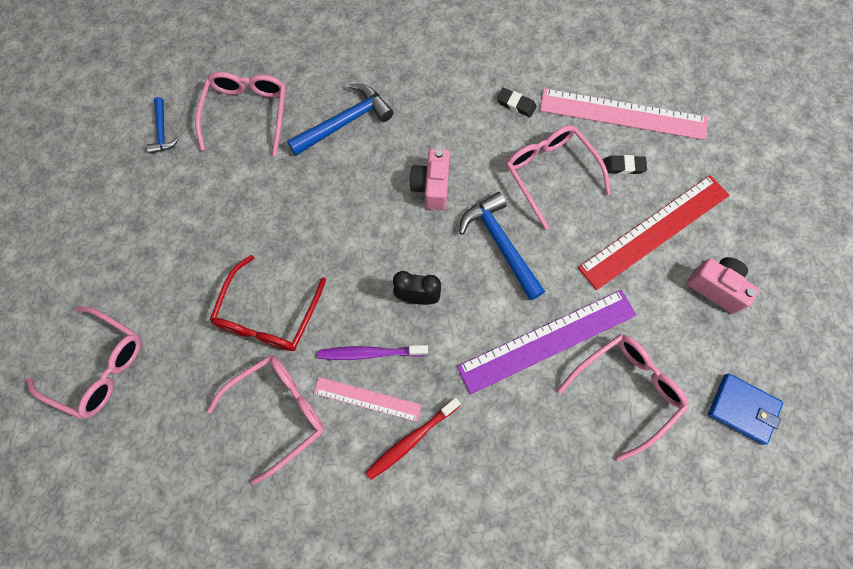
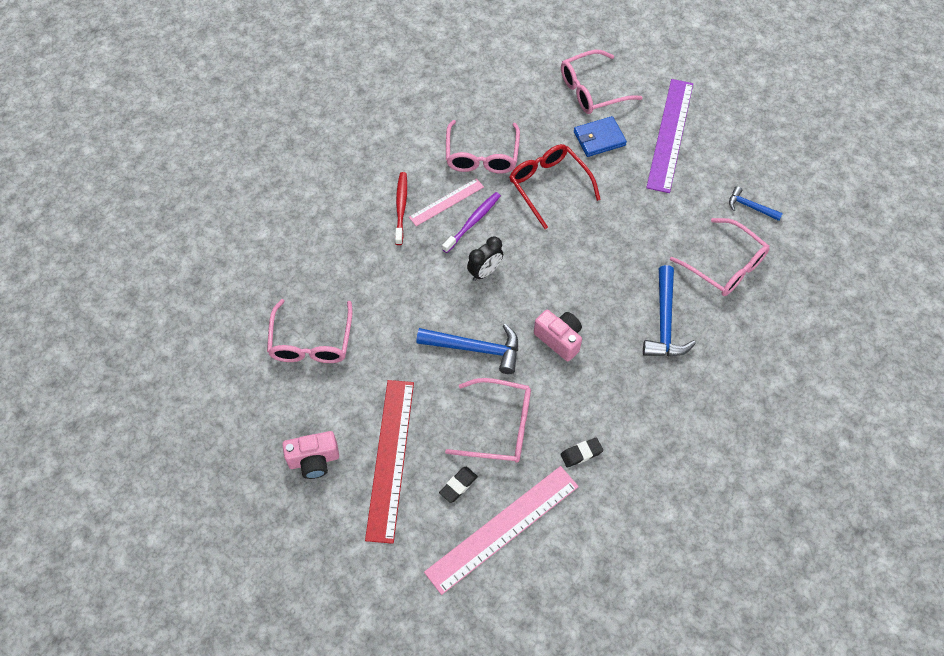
camera: 130 degrees right, 10 degrees down
(547, 341) = (384, 323): purple ruler -> purple ruler (670, 134)
(742, 409) = (232, 399): blue wallet -> blue wallet (599, 138)

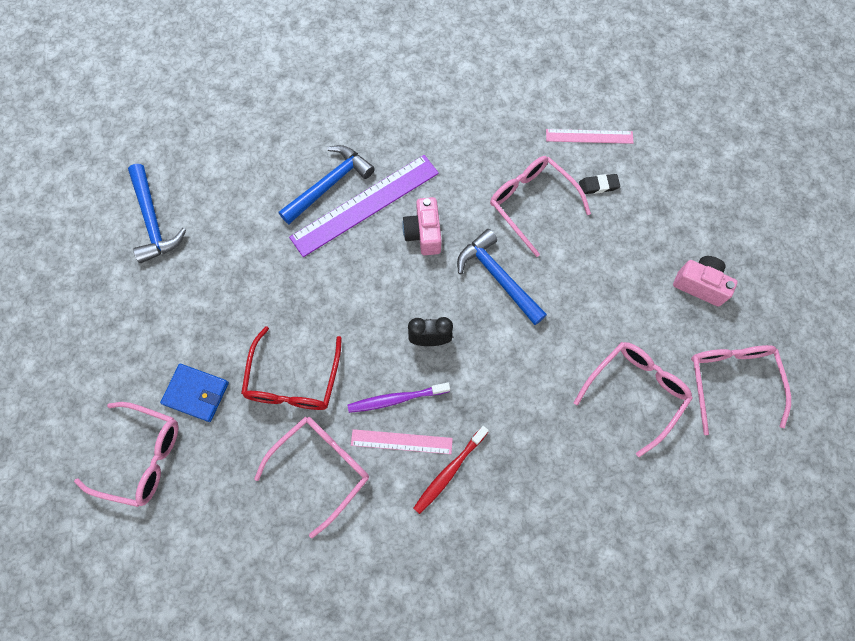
camera: 140 degrees left, 10 degrees up
(390, 458) = (636, 242): red ruler -> none
(502, 528) = (589, 136): pink ruler -> pink ruler, size x0.55
(581, 453) = (488, 142): black eraser -> none
(670, 134) = (131, 343): purple ruler -> purple ruler (365, 205)
(725, 265) = (233, 190): pink glasses -> pink glasses (731, 381)
(750, 207) = (153, 221): blue hammer -> blue hammer, size x1.75

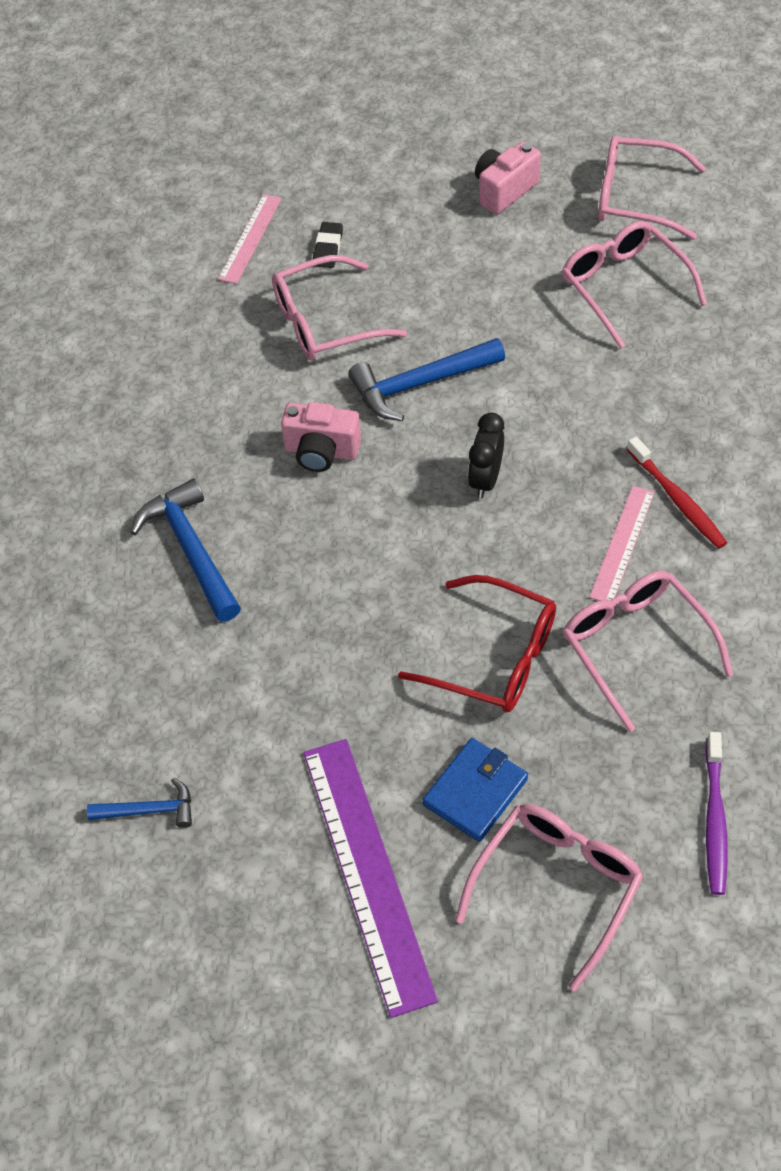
camera: 70 degrees left, 15 degrees down
(153, 221) = (149, 810): blue hammer -> blue hammer, size x0.57
(365, 205) = (246, 511): purple ruler -> purple ruler (368, 871)
(396, 399) = (560, 536): purple toothbrush -> purple toothbrush (714, 819)

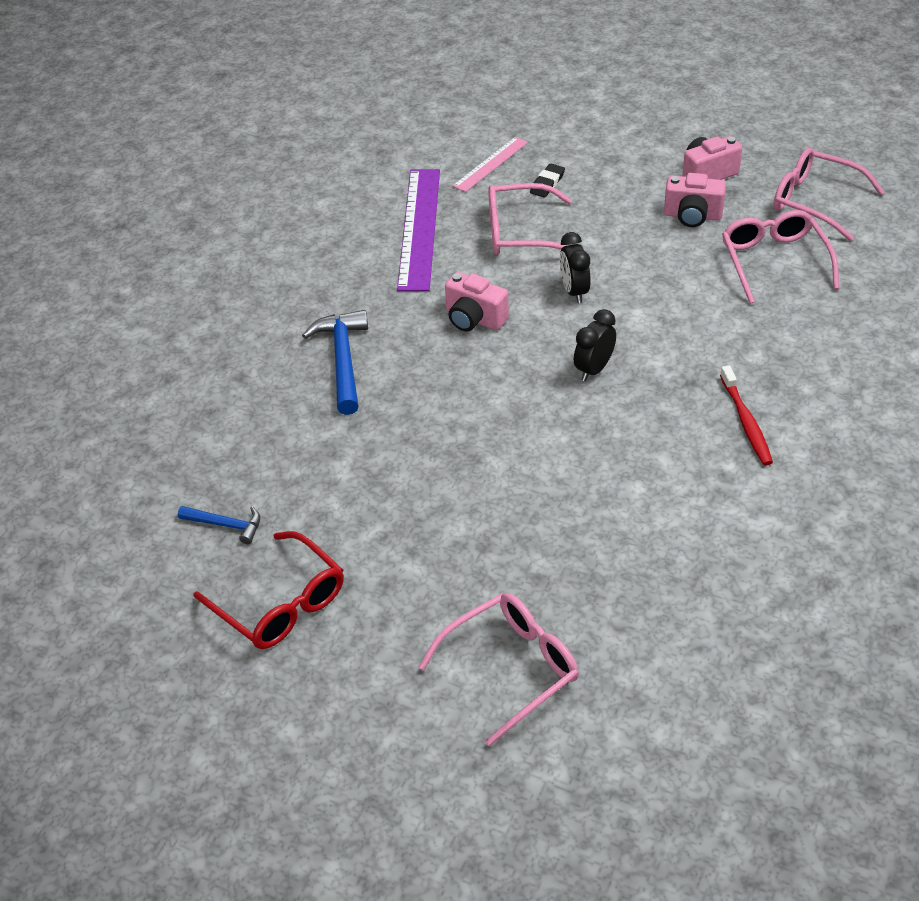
camera: 20 degrees right, 10 degrees down
(368, 871) = (368, 614): purple ruler -> purple ruler (420, 228)
(420, 384) = (574, 291): blue hammer -> black clock
(475, 792) = (479, 583): blue wallet -> none
(494, 657) = (540, 493): red glasses -> red glasses (280, 603)
(510, 250) = (692, 216): none -> pink camera
(622, 544) = (684, 442): pink ruler -> none
(636, 647) = (660, 517): pink glasses -> none
(714, 819) = (665, 659): purple toothbrush -> none

